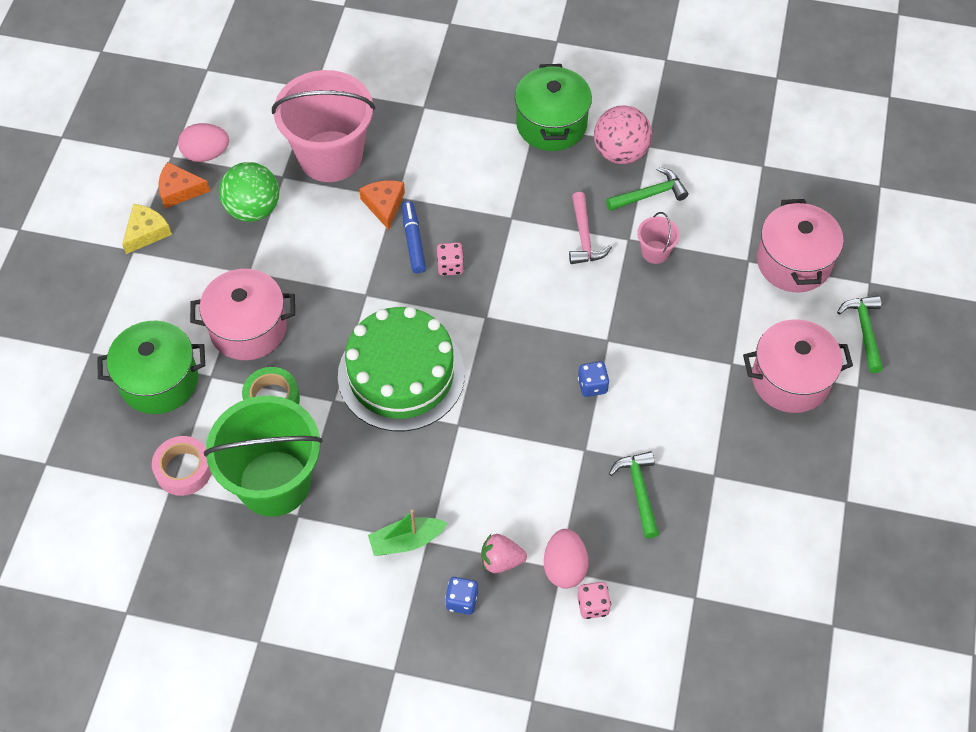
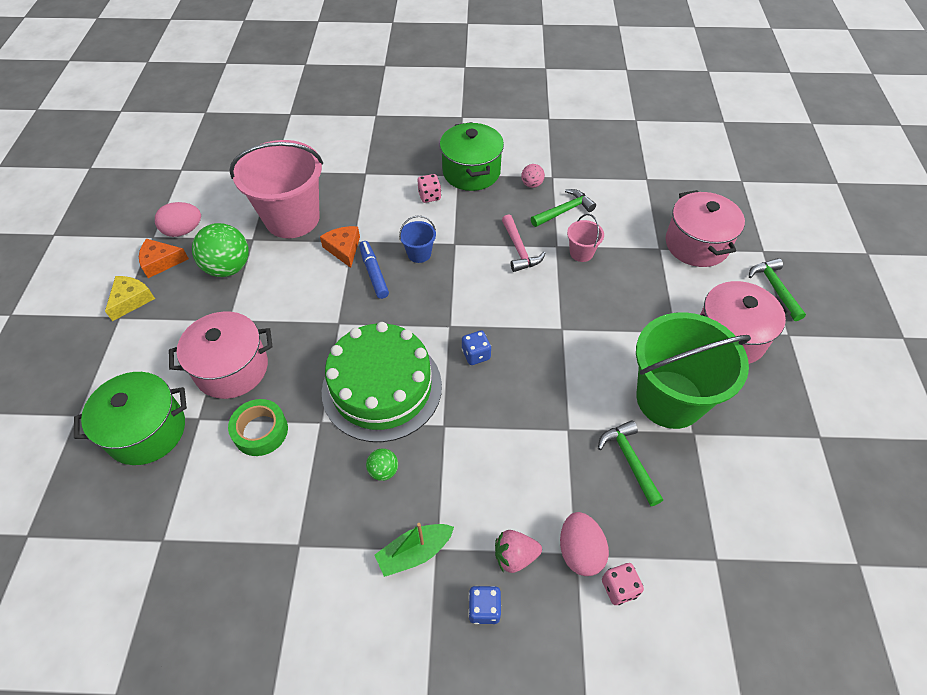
camera: 10 degrees left, 5 degrees down
(184, 469) = (175, 517): pink tape -> none
(274, 483) = (270, 515): green bucket -> green bucket (669, 399)
(389, 460) = (383, 471): none -> green ball
(450, 266) = (410, 288): pink dice -> pink dice (429, 196)
(468, 224) = (419, 254): none -> blue bucket
(592, 385) = (559, 370): blue dice -> blue dice (476, 354)
(620, 152) = (532, 184): pink ball -> pink ball, size x0.49

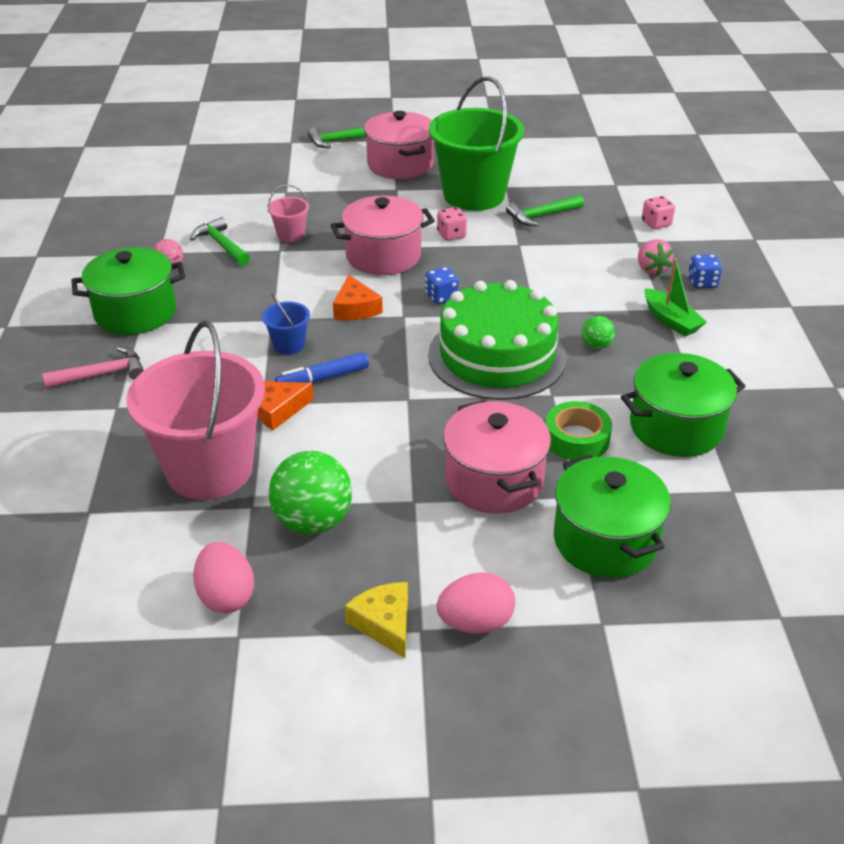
camera: 95 degrees left, 15 degrees down
(131, 300) = (384, 623): yellow cheese -> yellow cheese turned 45 degrees clockwise
(161, 262) = (300, 608): orange cheese -> orange cheese (355, 308)
(252, 514) = (676, 427): none -> green pot
(429, 196) = (179, 344): pink dice -> pink dice (451, 235)
(519, 250) = (284, 274): pink hammer -> pink hammer (102, 374)
(580, 551) = (634, 239): pink egg -> pink egg (475, 622)
(696, 244) = (281, 172): pink pot -> pink pot (383, 256)

